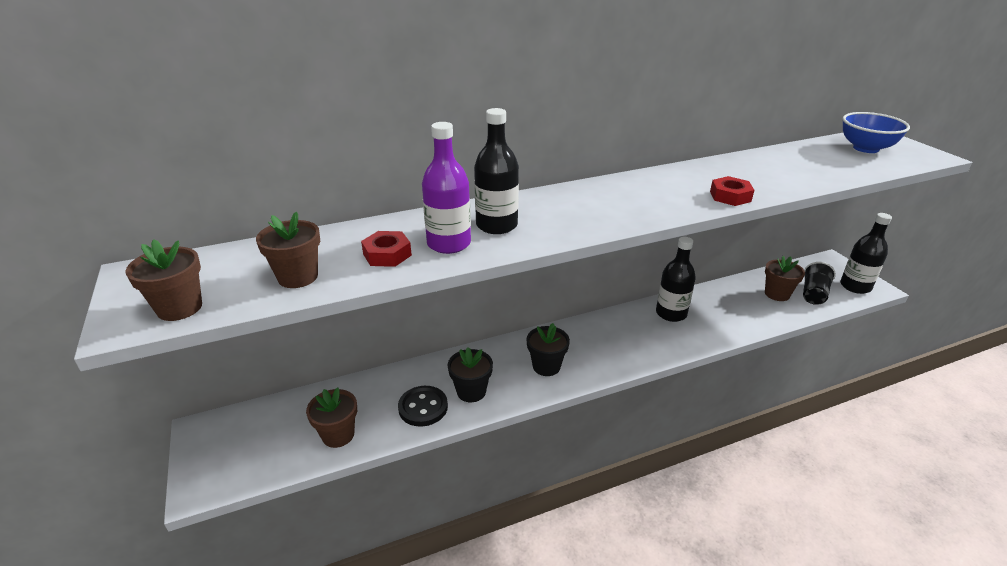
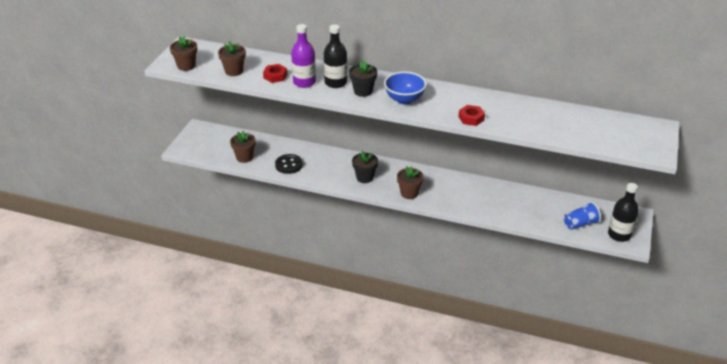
camera: 40 degrees right, 5 degrees up
(471, 391) = (316, 169): black flower pot -> black flower pot (363, 91)
(671, 313) = (469, 188): black bottle -> none
(777, 294) = (555, 212): brown flower pot -> brown flower pot (409, 193)
(813, 294) = (580, 224): black cup -> blue cup
(866, 148) = (624, 130): blue bowl -> blue bowl (404, 99)

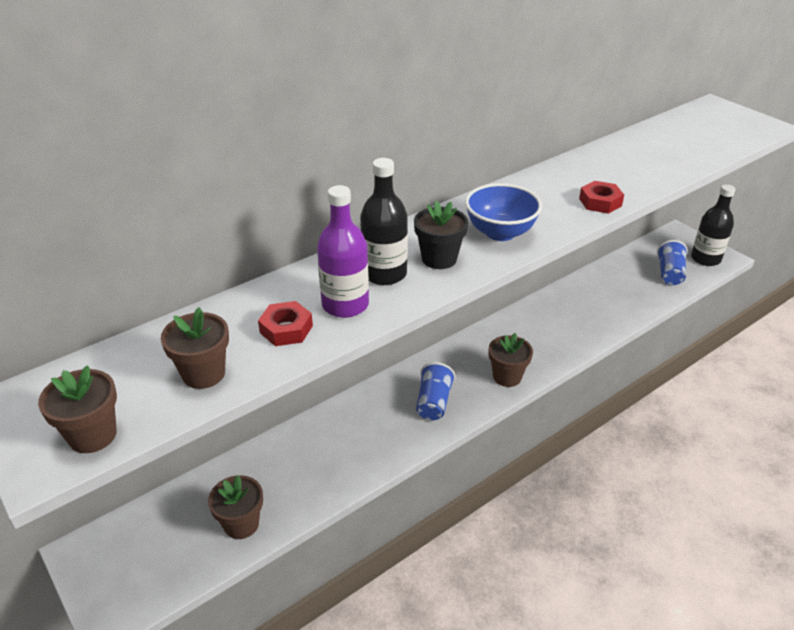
camera: 55 degrees left, 0 degrees up
(289, 165) = (321, 474): black button -> none
(365, 177) = (433, 402): black flower pot -> blue cup

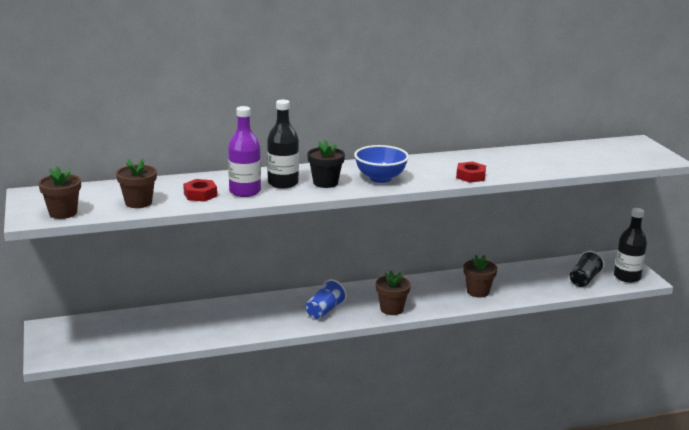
camera: 20 degrees right, 15 degrees down
(241, 524) = (150, 338): brown flower pot -> brown flower pot (478, 292)
(669, 273) = (584, 280): blue cup -> black cup

